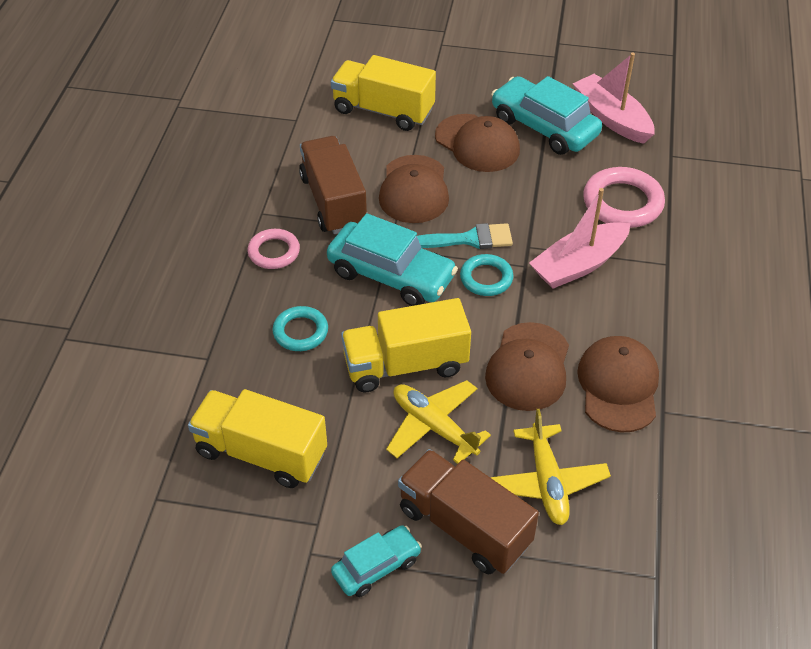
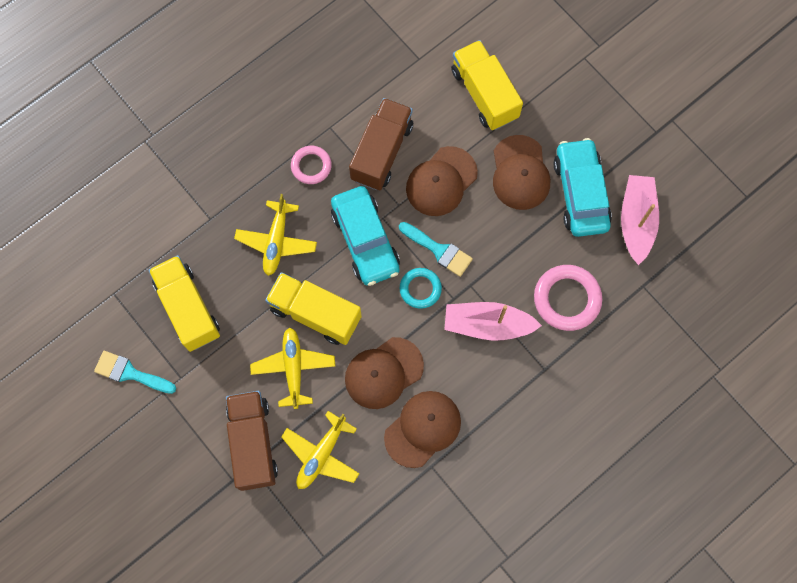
camera: 40 degrees right, 25 degrees up
(251, 562) = (130, 373): none -> turquoise brush
(300, 332) = (276, 241): turquoise ring -> yellow plane
(376, 566) = (188, 428): turquoise car -> none

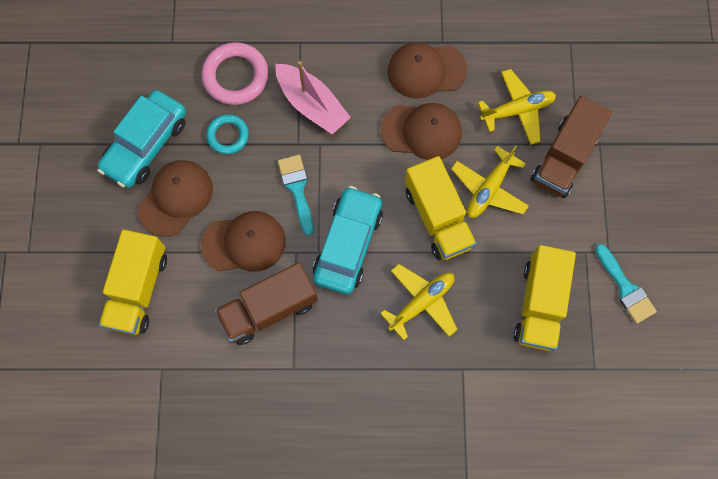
camera: 140 degrees left, 0 degrees up
(311, 166) = (339, 346): pink ring -> none
(420, 289) = (338, 171): turquoise ring -> turquoise ring (228, 135)
(636, 221) = (127, 90): pink boat -> none

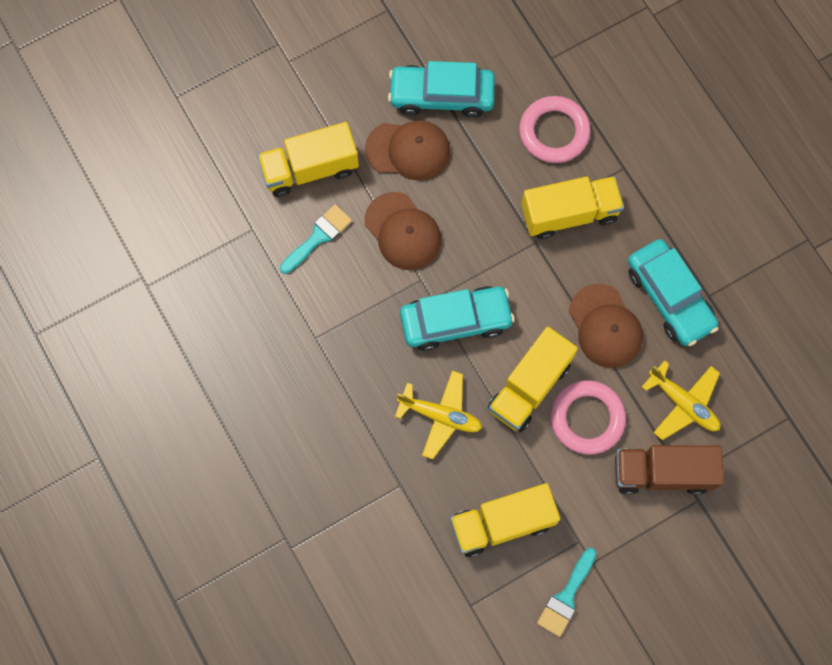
camera: 60 degrees right, 0 degrees up
(228, 135) = (493, 159): turquoise ring -> none
(269, 309) = (357, 287): brown truck -> none
(297, 189) = (480, 247): turquoise brush -> turquoise brush (318, 237)
(312, 104) = (569, 214): pink boat -> yellow truck
(426, 70) = (669, 297): brown cap -> turquoise car
(489, 188) = (587, 418): yellow plane -> pink ring

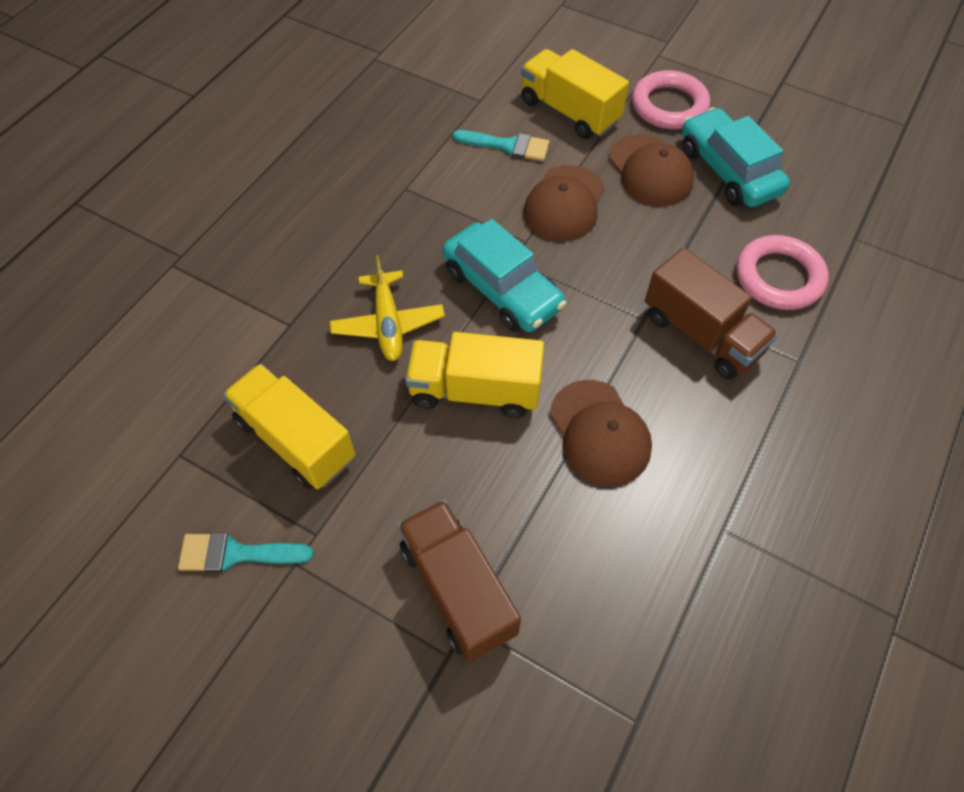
camera: 60 degrees right, 15 degrees down
(569, 214) = (701, 334): yellow truck -> brown truck
(587, 418) = (474, 468): pink ring -> pink ring (669, 106)
(605, 326) = (599, 432): brown cap -> brown cap turned 60 degrees counterclockwise
(669, 297) = (687, 485): turquoise car -> none
(683, 403) = (564, 569): yellow plane -> none

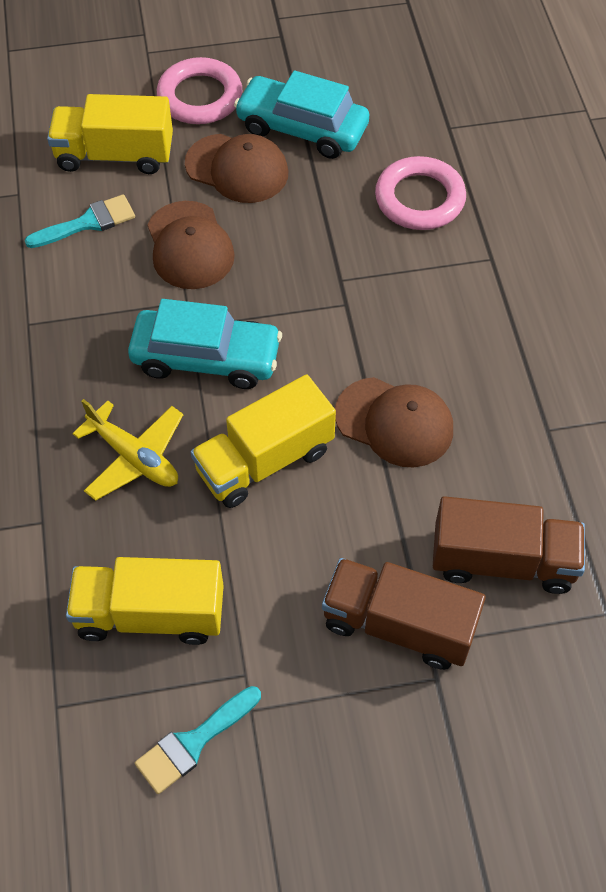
camera: 40 degrees left, 0 degrees up
(701, 334) = (401, 286): brown truck -> brown truck (502, 560)

